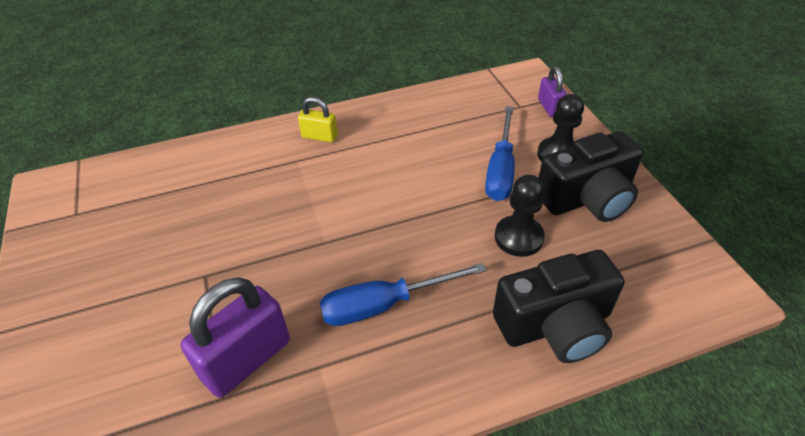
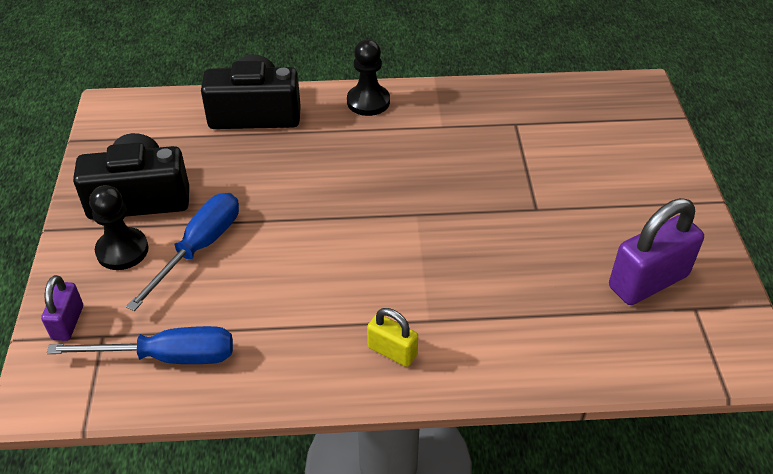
camera: 165 degrees left, 0 degrees up
(246, 359) = (497, 140): purple padlock -> purple padlock (648, 281)
(384, 305) = (380, 152): blue screwdriver -> blue screwdriver (167, 357)
(518, 237) = (234, 177): black pawn -> black pawn (368, 102)

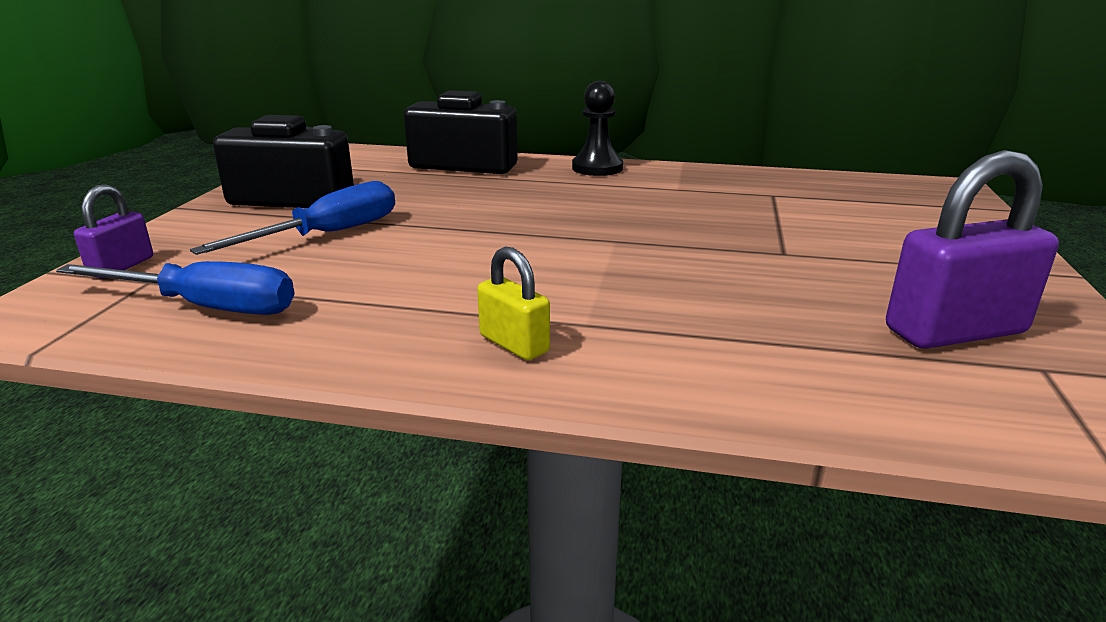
camera: 15 degrees right, 20 degrees down
(122, 250) = (240, 227): black pawn -> none

